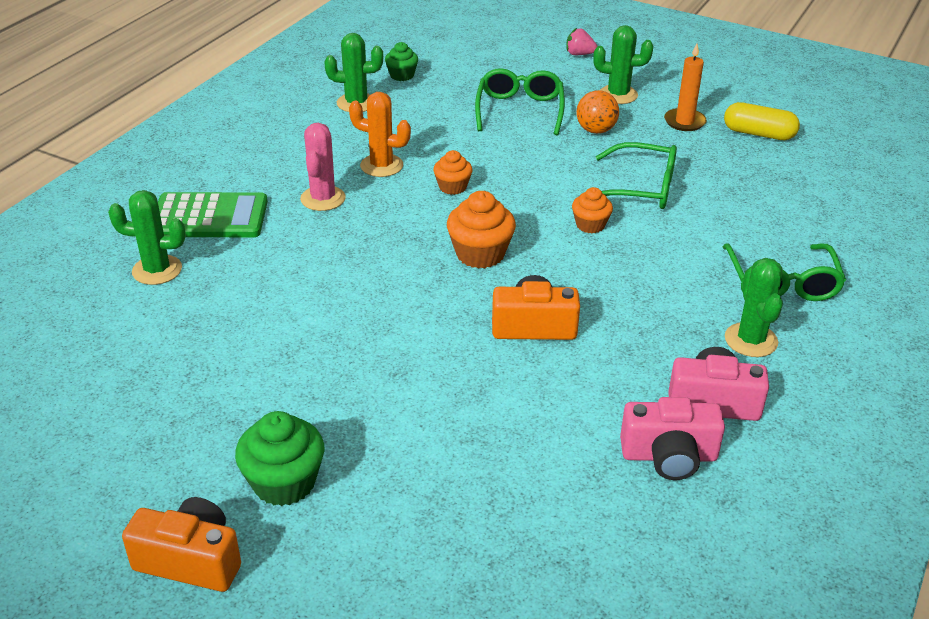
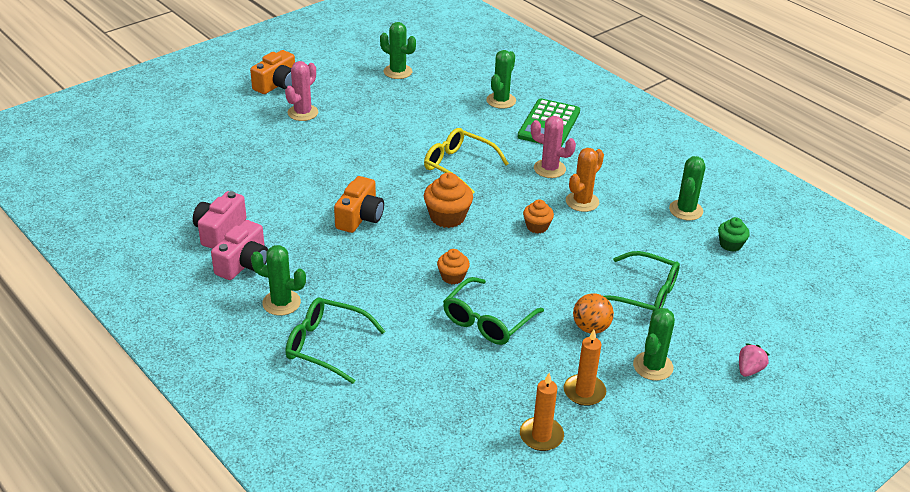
camera: 110 degrees right, 0 degrees up
(91, 404) = (398, 72): none -> green cactus
(284, 482) = (303, 113): green cupcake -> pink cactus
(358, 271) = (458, 166): none -> yellow glasses
(758, 134) = (541, 436): yellow capsule -> orange candle

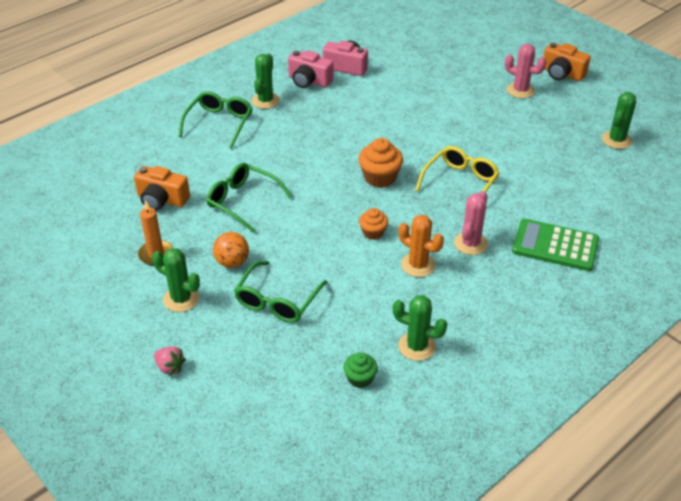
camera: 90 degrees right, 5 degrees up
(360, 217) = (372, 130): orange camera -> orange camera (162, 200)
(452, 277) = (298, 182): orange cupcake -> none
(501, 101) = (589, 210): green cactus -> none
(541, 436) = (113, 229): orange candle -> none

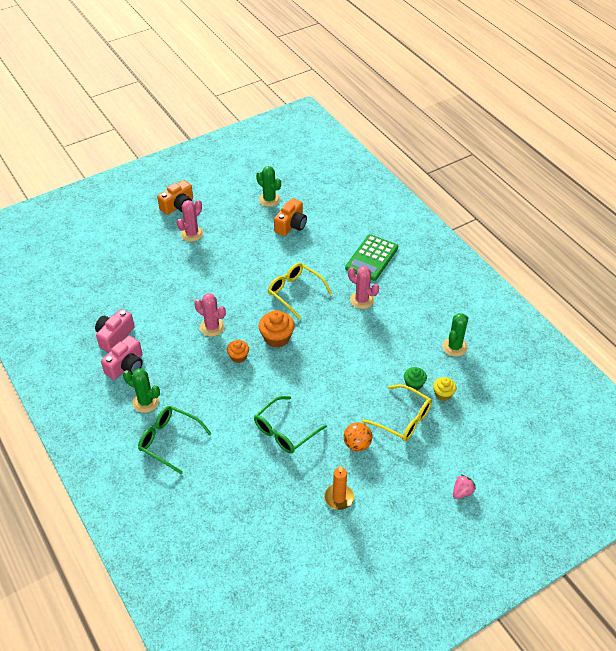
camera: 80 degrees left, 5 degrees up
(162, 200) = (269, 491): orange camera -> orange camera (291, 225)
(181, 299) = (393, 482): green cactus -> none
(277, 301) = (403, 419): green glasses -> yellow glasses
(327, 338) = (443, 394): none -> yellow cupcake
(360, 378) = (479, 381): green cupcake -> green cupcake (414, 384)
(373, 232) = (340, 352): orange cupcake -> orange cupcake (238, 356)
(380, 127) = (212, 327): none -> pink cactus
(418, 265) = (378, 332): orange cactus -> none

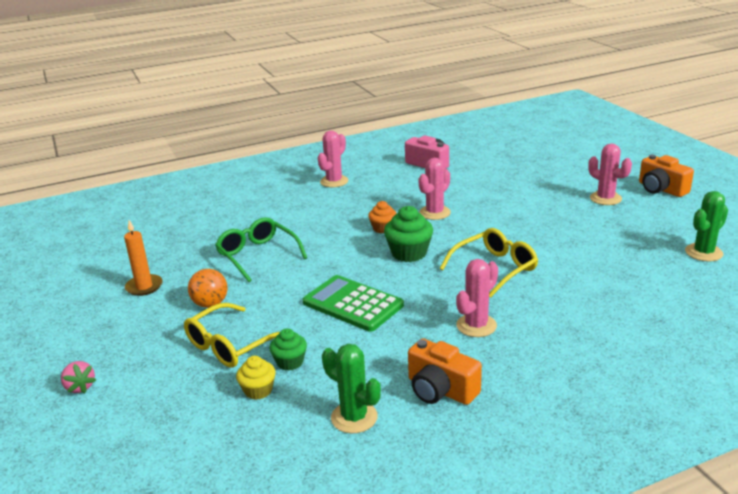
camera: 100 degrees right, 20 degrees down
(126, 366) = (385, 171): pink camera -> none
(146, 402) = (334, 181): green cactus -> pink cactus
(169, 440) = (279, 193): green glasses -> none
(277, 338) = (409, 253): orange cupcake -> green cupcake
(291, 225) = (646, 269): orange camera -> orange camera (440, 390)
(371, 258) = (579, 343): green calculator -> green calculator (353, 304)

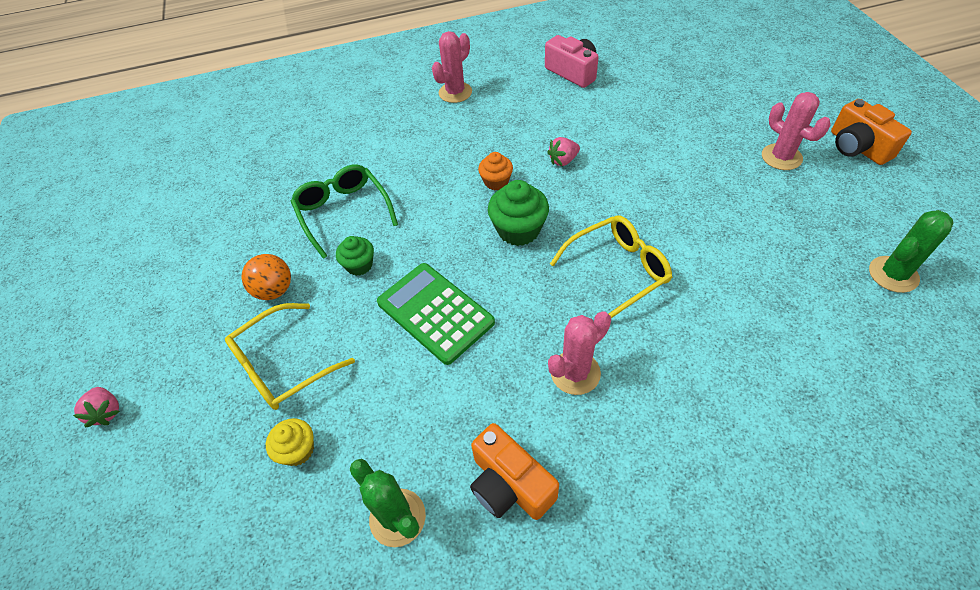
camera: 10 degrees right, 25 degrees up
(144, 287) = (209, 251): orange candle -> none
(290, 362) = (343, 405): green cupcake -> green cupcake (359, 265)
(435, 213) = (563, 160): pink cactus -> pink strawberry

